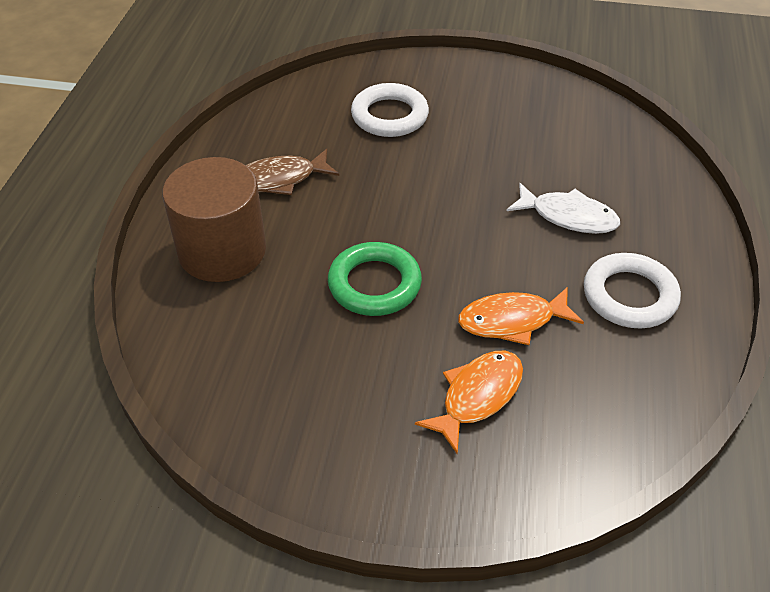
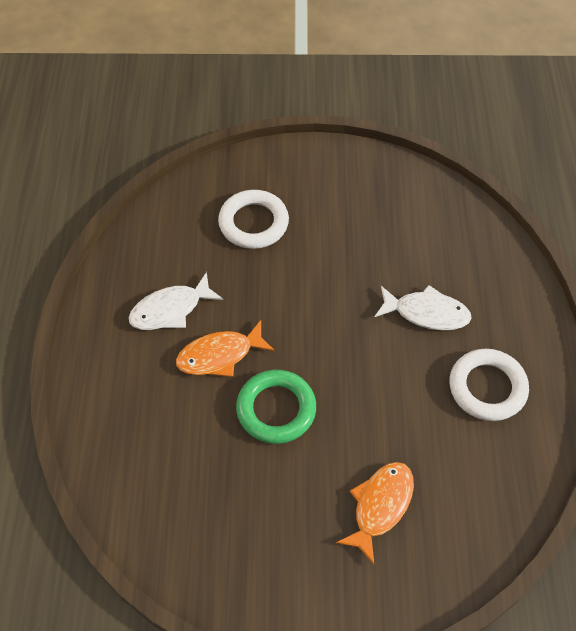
camera: 10 degrees left, 10 degrees up
(222, 251) = (138, 395): brown cylinder -> none
(280, 179) = (170, 310): brown fish -> white fish
(512, 321) = (396, 428): orange fish -> orange fish (219, 355)

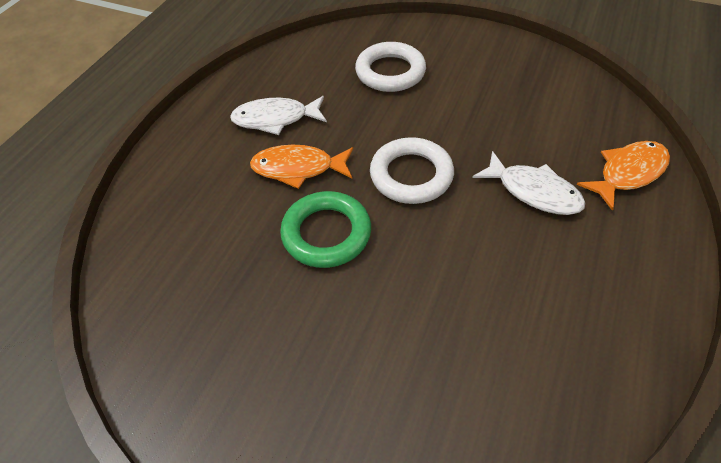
camera: 25 degrees right, 5 degrees down
(380, 506) = (391, 374): orange fish -> orange fish (628, 173)
(487, 388) = (578, 287): white ring -> white ring (411, 175)

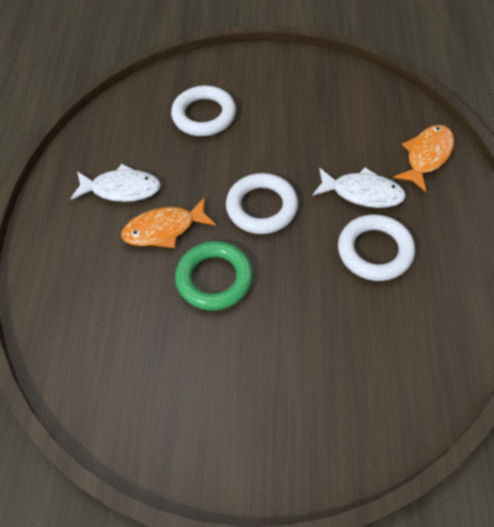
camera: 20 degrees left, 5 degrees up
(275, 119) = (121, 189): white fish -> white fish turned 150 degrees counterclockwise
(524, 259) = (375, 251): none -> white ring

